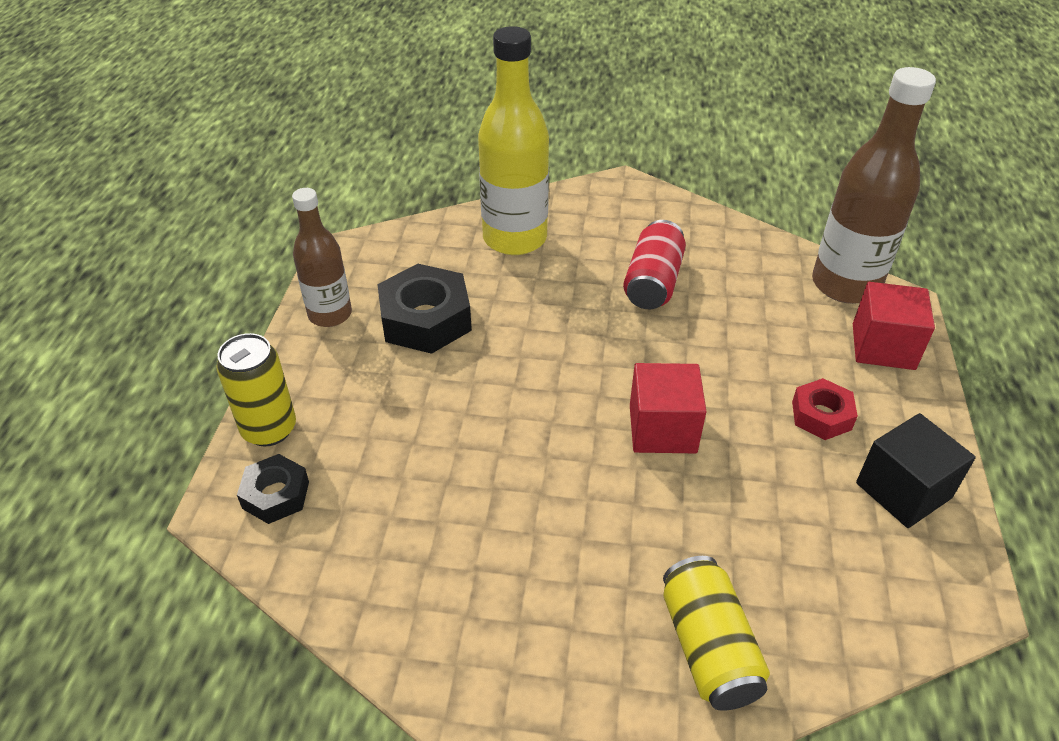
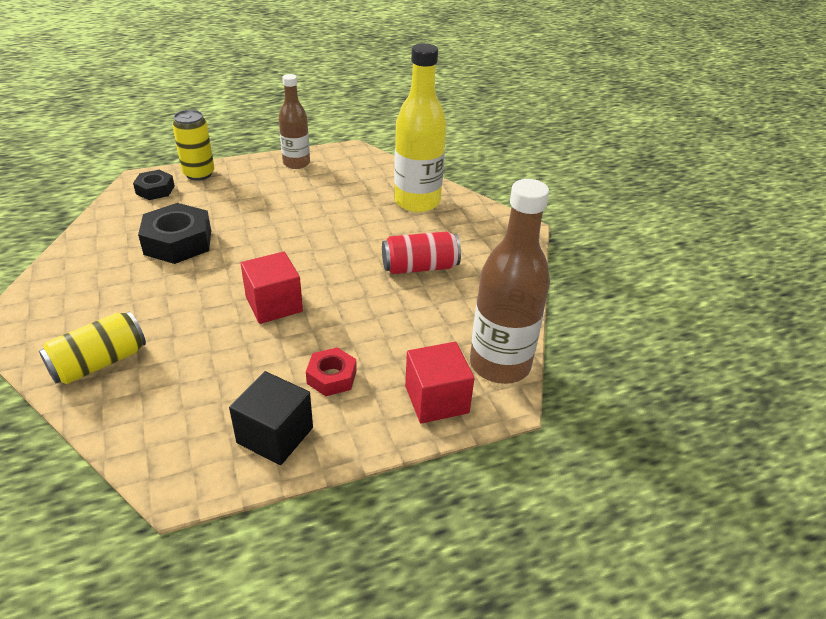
camera: 60 degrees right, 5 degrees down
(426, 319) = (315, 193): black nut -> black nut (178, 242)

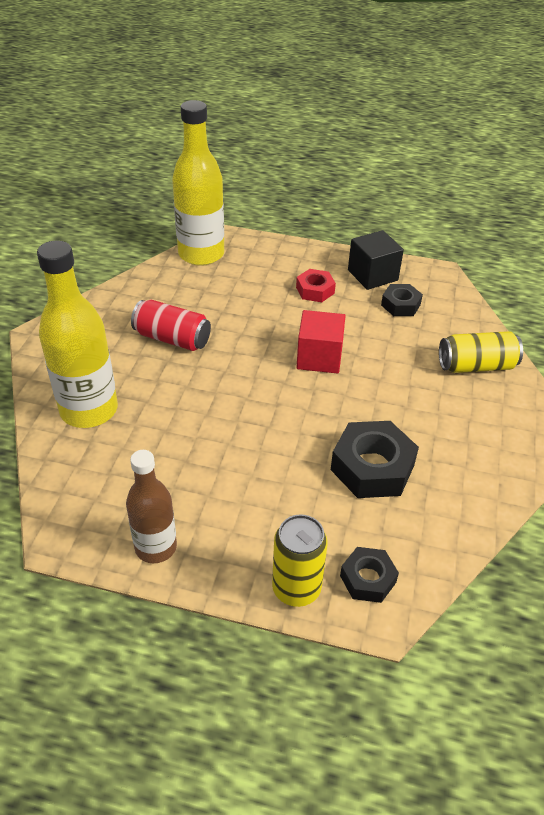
camera: 145 degrees left, 5 degrees up
(216, 404) = (400, 305): none -> black nut
(436, 399) = (261, 254): red cube -> none
(500, 364) = (201, 254): brown bottle -> yellow bottle

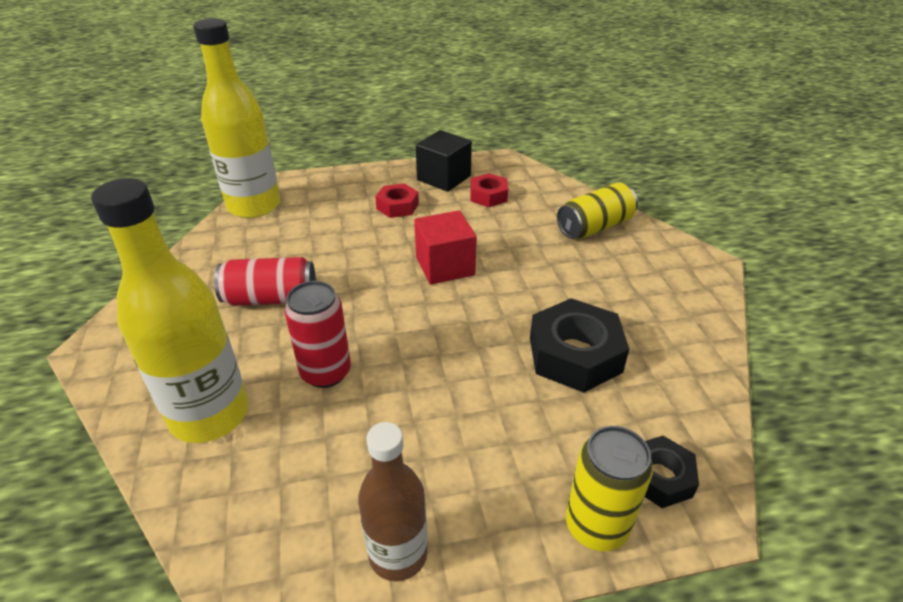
camera: 25 degrees left, 5 degrees down
(179, 409) = (326, 372): none -> red can
(400, 305) = (488, 196): black nut -> red nut

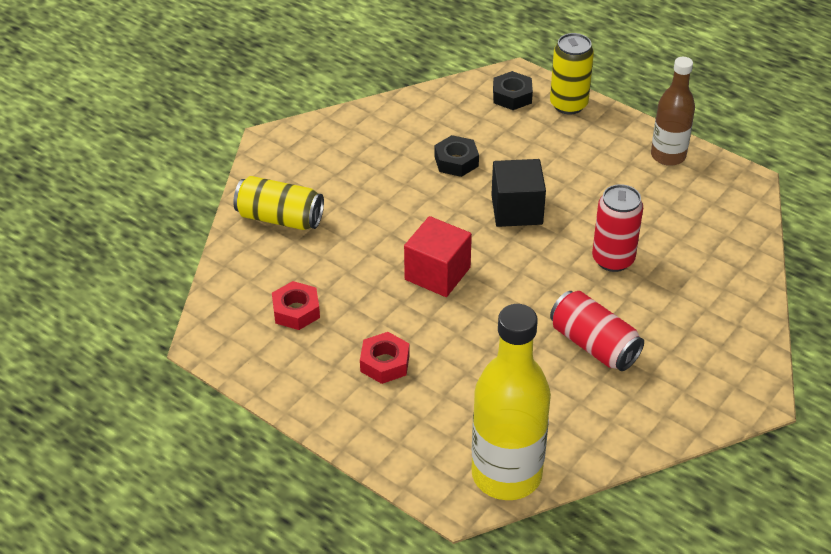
camera: 130 degrees left, 5 degrees up
(209, 415) = (707, 285): yellow bottle -> none
(444, 178) = (294, 364): black cube -> black cube (516, 210)
(575, 354) = (456, 161): black nut -> black nut, size x0.58

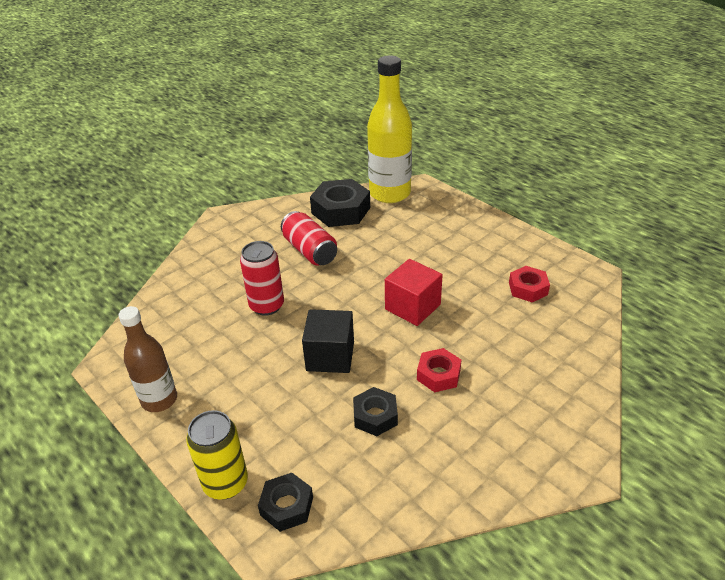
camera: 170 degrees left, 5 degrees down
(280, 218) = (555, 369): yellow can -> none
(384, 363) = (459, 251): red nut -> red nut (438, 375)
(576, 428) = (341, 210): none -> black nut

